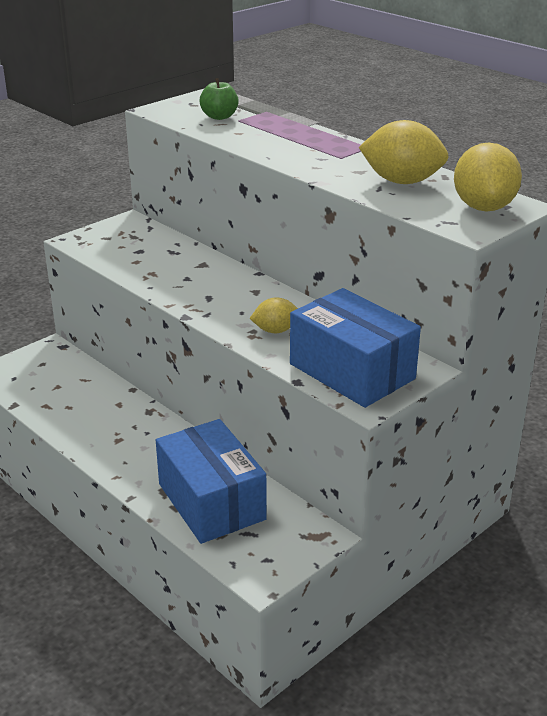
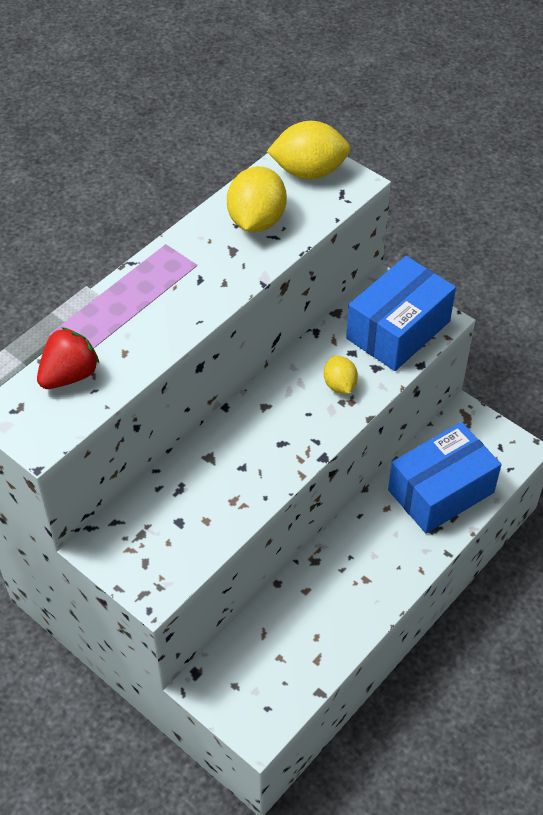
camera: 95 degrees left, 20 degrees up
(219, 117) = (69, 375): green apple -> red strawberry

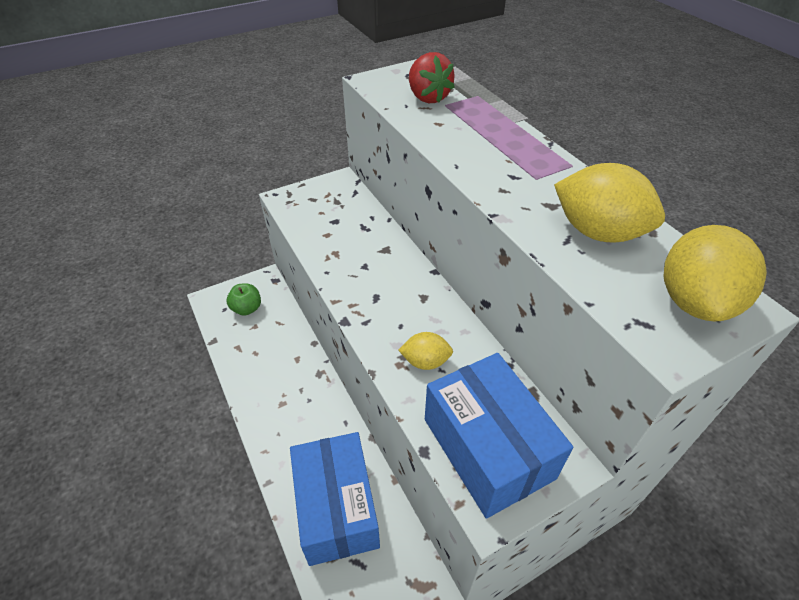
camera: 110 degrees right, 5 degrees down
(256, 681) = (247, 308): none -> green apple

